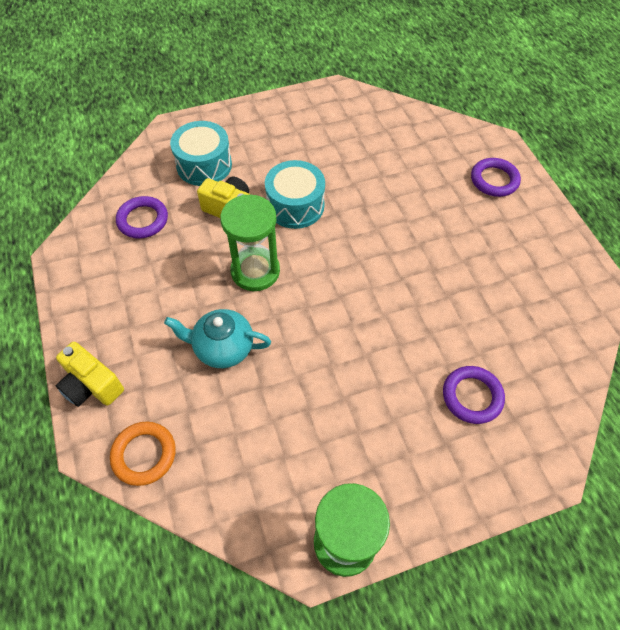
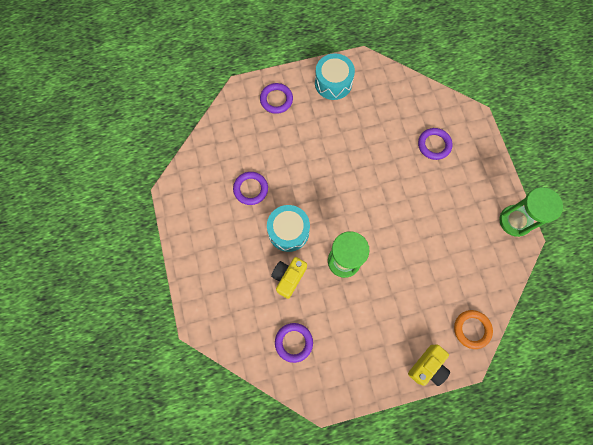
camera: 85 degrees left, 15 degrees up
(204, 165) = (242, 297): turquoise drum -> turquoise drum (333, 83)
(222, 348) = (402, 283): turquoise teapot -> none
(351, 162) = (250, 189): none -> purple ring

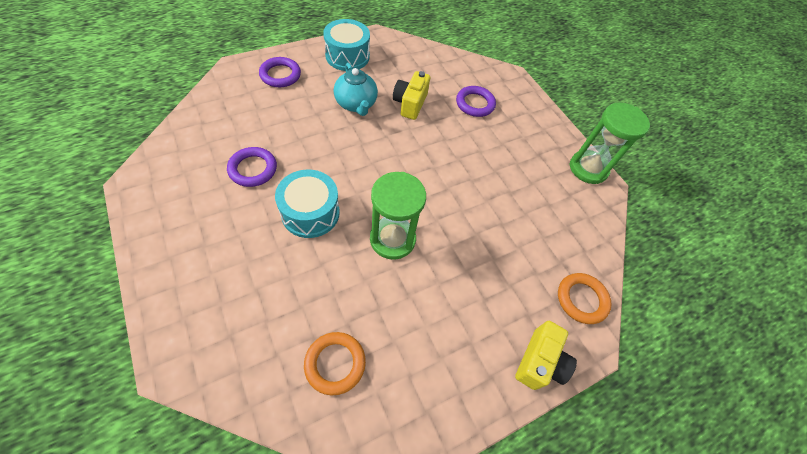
camera: 20 degrees left, 15 degrees down
(288, 277) = (317, 271): yellow camera -> yellow camera (410, 104)
(293, 342) = (335, 363): purple ring -> orange ring
(334, 136) = (356, 104): none -> turquoise teapot

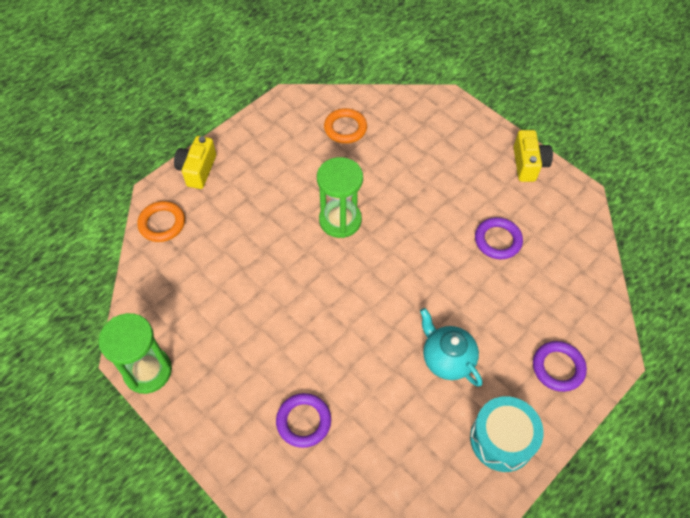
camera: 170 degrees right, 0 degrees up
(310, 212) = (421, 219): turquoise drum -> none
(410, 104) = (385, 386): yellow camera -> yellow camera (528, 164)

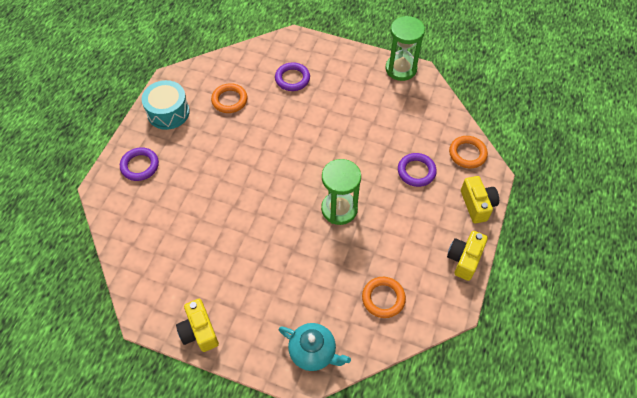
camera: 155 degrees right, 0 degrees up
(249, 130) = (464, 259): none -> yellow camera
(408, 422) = (229, 100): none -> orange ring
(447, 358) = (218, 143): turquoise teapot -> turquoise teapot (313, 352)
(497, 240) = (207, 243): purple ring -> purple ring (416, 171)

